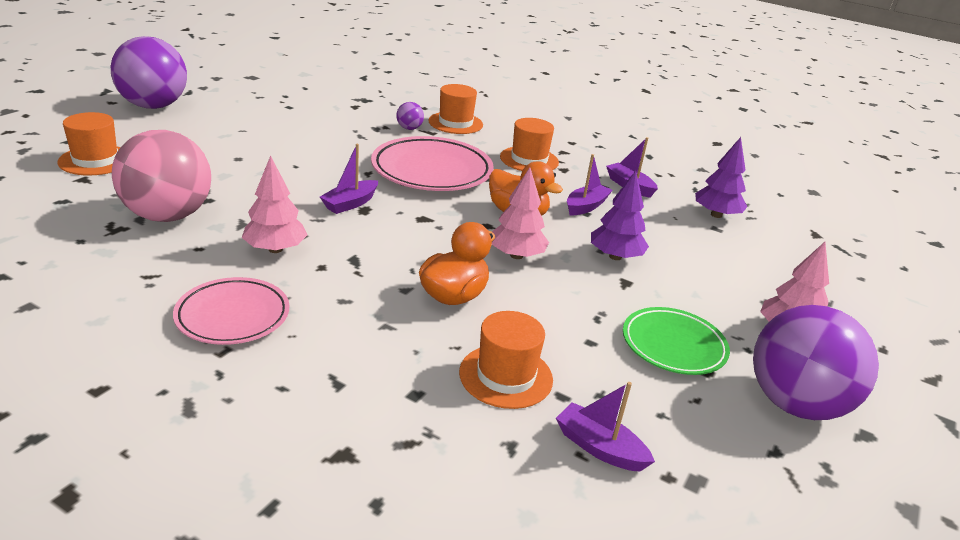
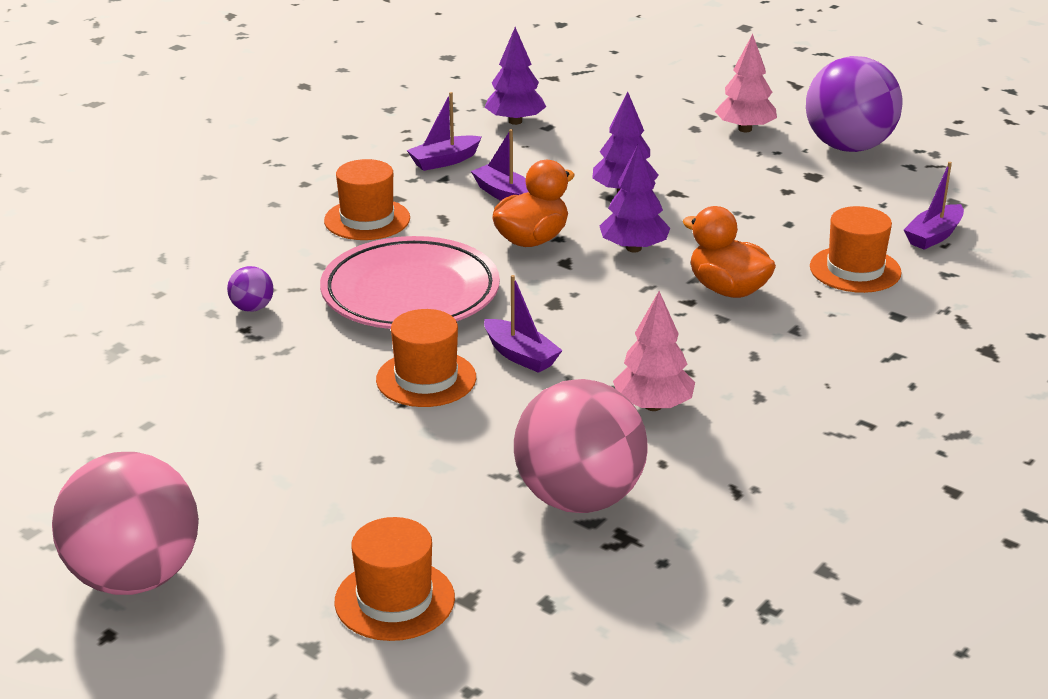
camera: 80 degrees left, 0 degrees up
(154, 106) = (134, 577): purple ball -> pink ball
(233, 316) = (804, 423): pink plate -> none
(455, 123) = (229, 268): orange hat -> orange hat (426, 379)
(516, 255) = (634, 248): pink tree -> purple tree
(673, 345) = (782, 185): green plate -> none

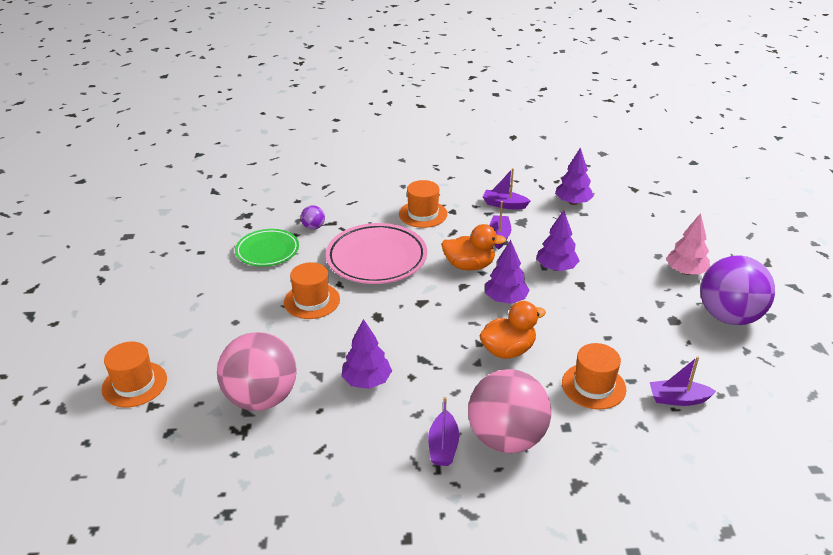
camera: 50 degrees right, 5 degrees up
(134, 577) = (95, 308): pink ball -> pink ball (506, 438)
(246, 367) = (267, 251): none -> green plate
(520, 355) = (362, 317): purple boat -> purple boat (443, 446)
(653, 406) = (367, 381): pink tree -> purple tree
(727, 290) = (508, 350): orange duck -> orange duck turned 60 degrees clockwise

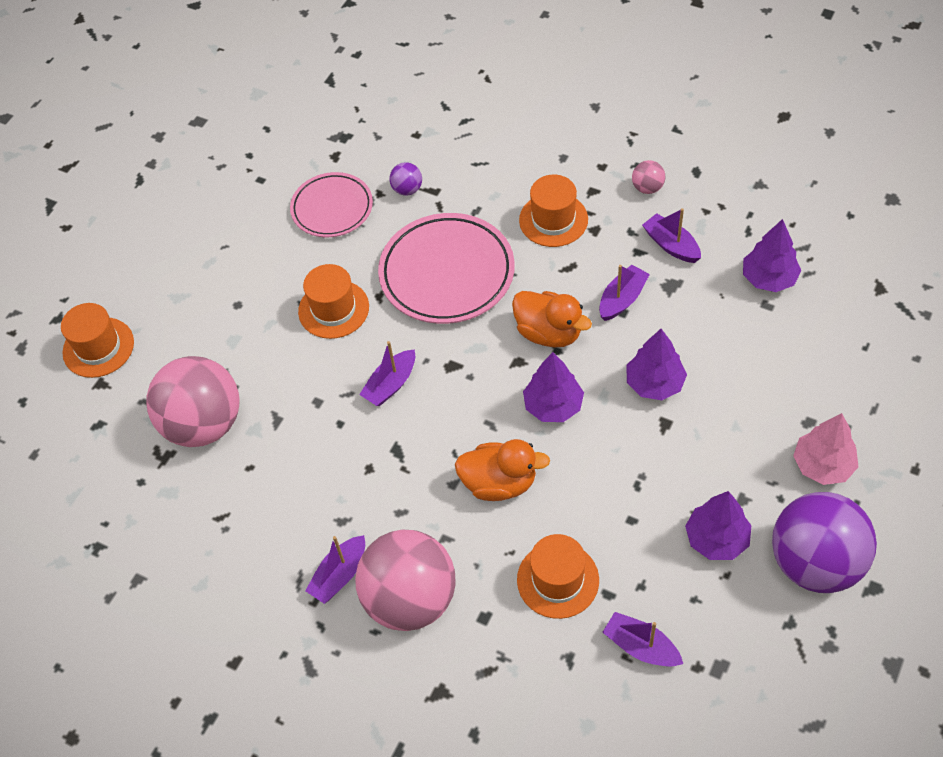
camera: 35 degrees right, 20 degrees up
(267, 251) = (332, 208): green plate -> pink plate
(367, 381) = (319, 452): purple tree -> purple tree (716, 539)
(387, 326) = (390, 384): none -> purple boat
(466, 185) = (647, 188): none -> pink ball

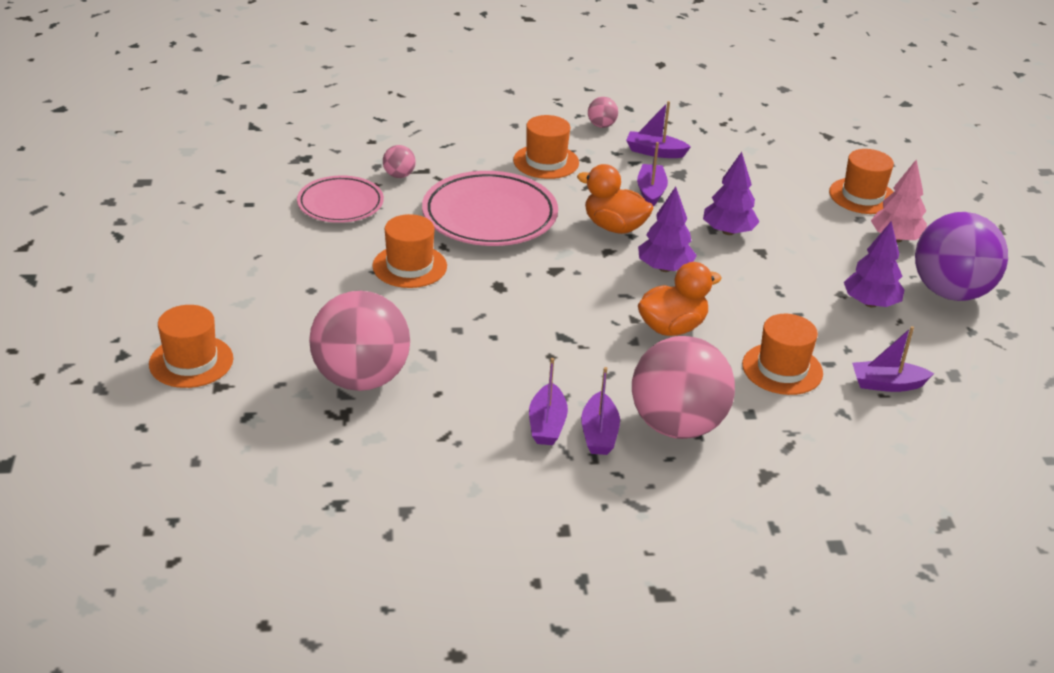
camera: 40 degrees left, 20 degrees down
(390, 384) = (513, 298): purple boat -> purple boat (547, 424)
(407, 189) = (399, 175): purple ball -> pink ball
(549, 333) = (614, 227): orange duck -> orange duck turned 150 degrees counterclockwise
(768, 278) = (746, 151): purple tree -> none
(840, 391) = (862, 196): none -> orange hat

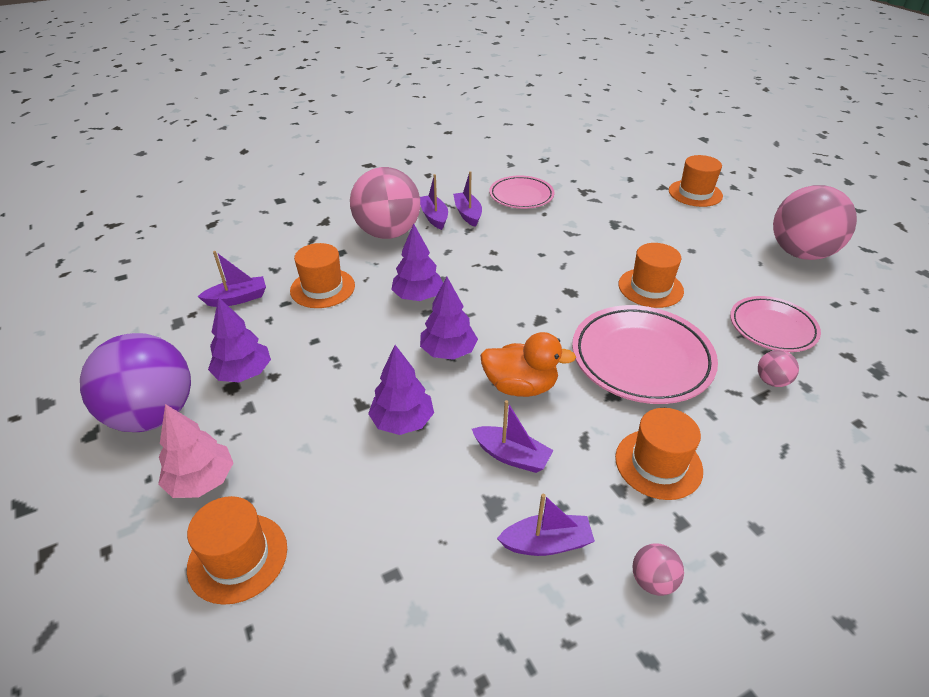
camera: 160 degrees right, 5 degrees up
(361, 379) = (594, 209): pink ball -> pink ball (800, 253)
(444, 434) = (521, 196): none -> pink plate
(651, 192) = (511, 456): purple boat -> purple boat turned 45 degrees counterclockwise
(672, 327) = (418, 297): orange duck -> purple tree

